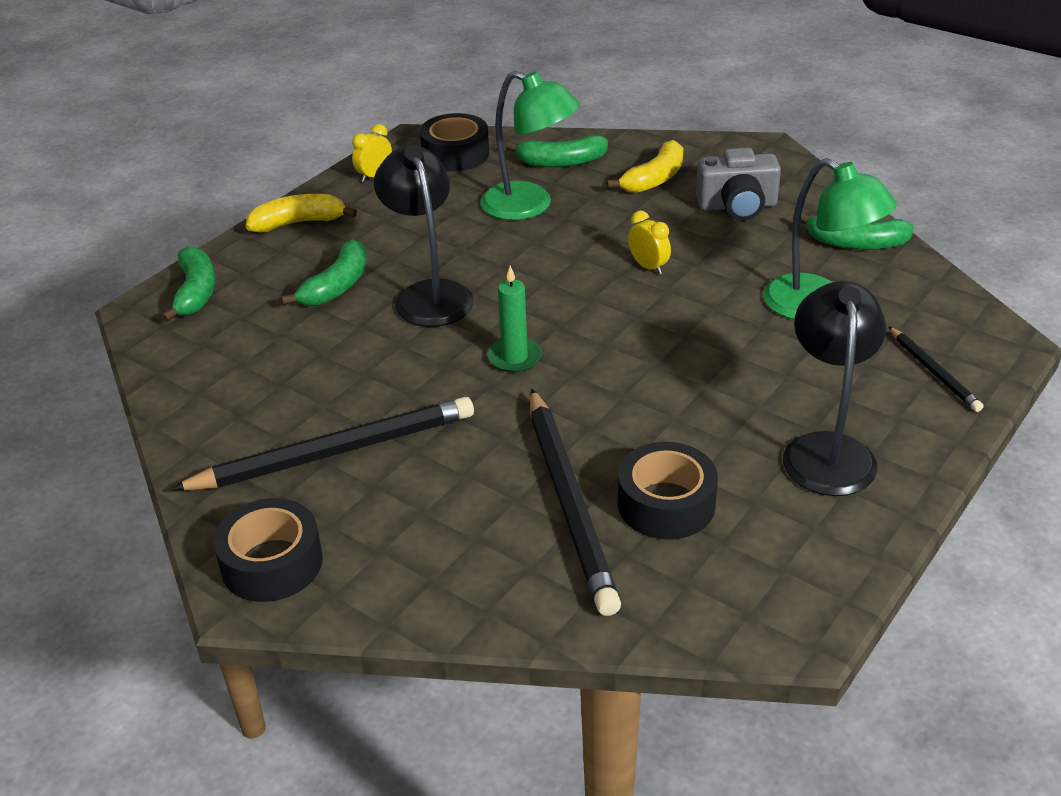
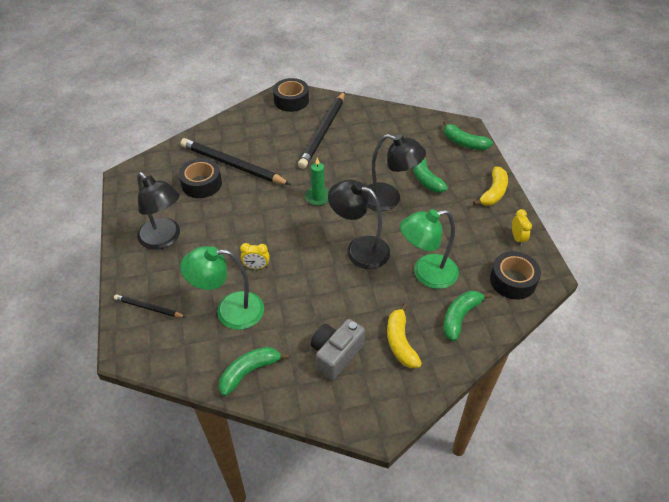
camera: 130 degrees right, 10 degrees up
(563, 269) = (359, 249): none -> black lamp
(648, 267) = (327, 278): yellow clock -> yellow clock (256, 267)

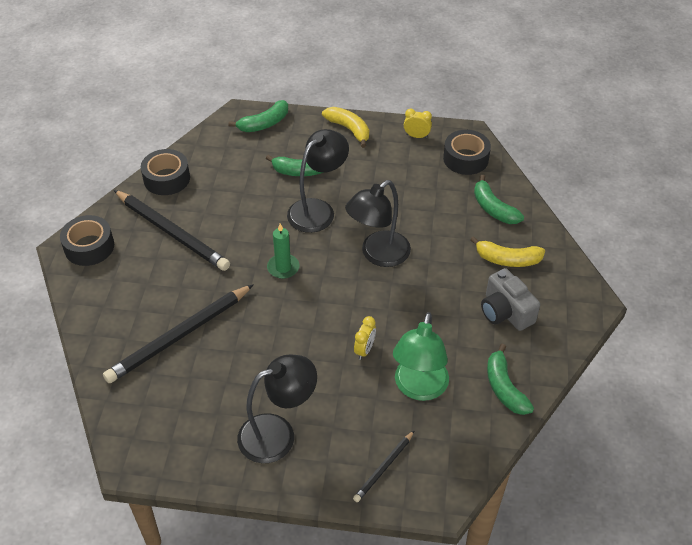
camera: 70 degrees left, 0 degrees up
(201, 184) = (197, 376): black tape -> black tape (166, 179)
(426, 274) = (433, 214): green lamp -> none

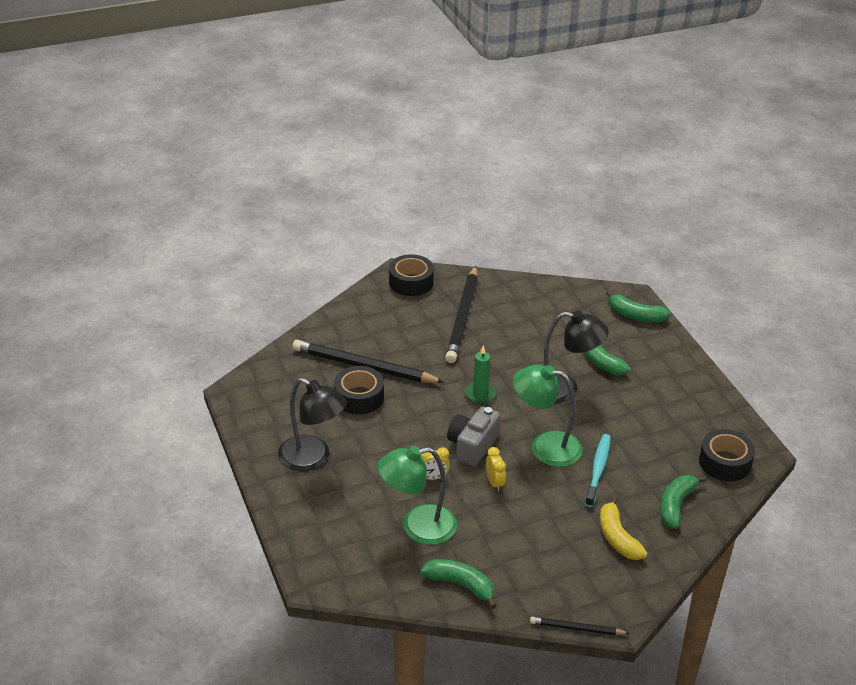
camera: 60 degrees right, 10 degrees down
(166, 179) = (517, 289): black tape -> black tape (359, 397)
(349, 129) = (683, 369): yellow banana -> none
(378, 255) = (545, 447): black lamp -> green lamp
(384, 467) = (323, 534): black pencil -> black pencil (577, 628)
(416, 136) = (721, 417): yellow clock -> yellow clock (495, 483)
(426, 235) = (598, 470): none -> turquoise toothbrush
(504, 388) = (461, 585): green banana -> green banana turned 75 degrees clockwise
(505, 312) = (550, 557): grey camera -> grey camera (472, 446)

